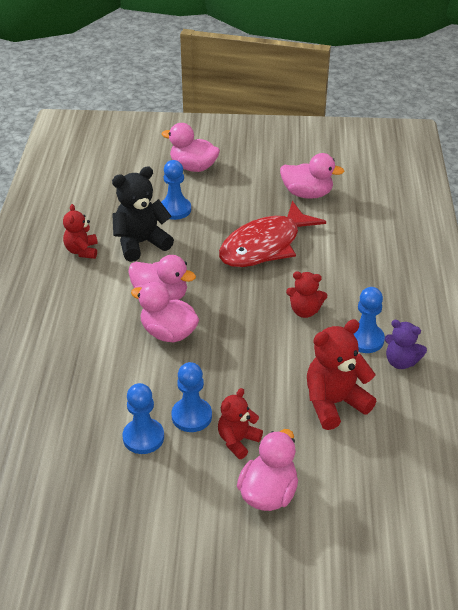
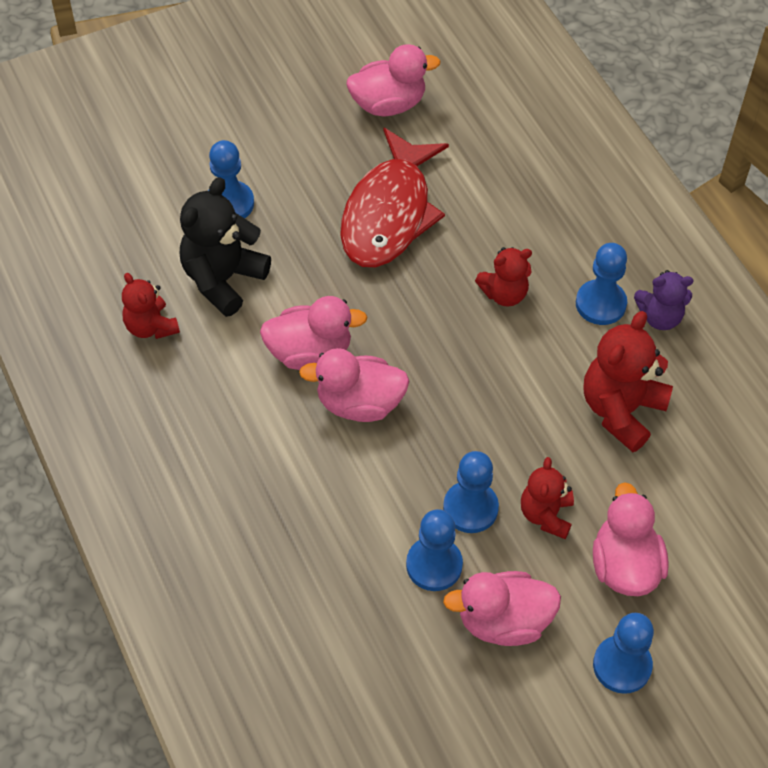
camera: 30 degrees left, 15 degrees up
(193, 167) = (203, 119): pink duck -> pink duck (503, 621)
(220, 552) = (622, 665): none -> blue pawn

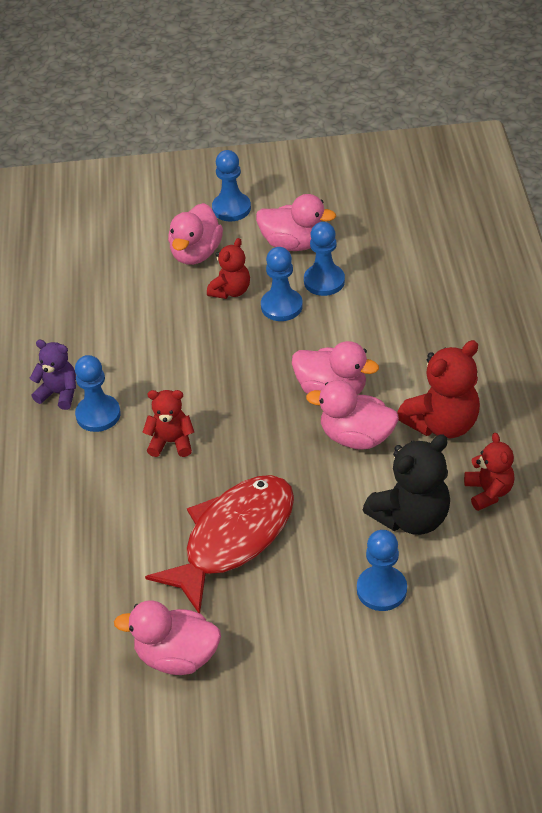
camera: 155 degrees left, 10 degrees down
(621, 410) = (135, 339): red teddy bear -> red teddy bear (442, 424)

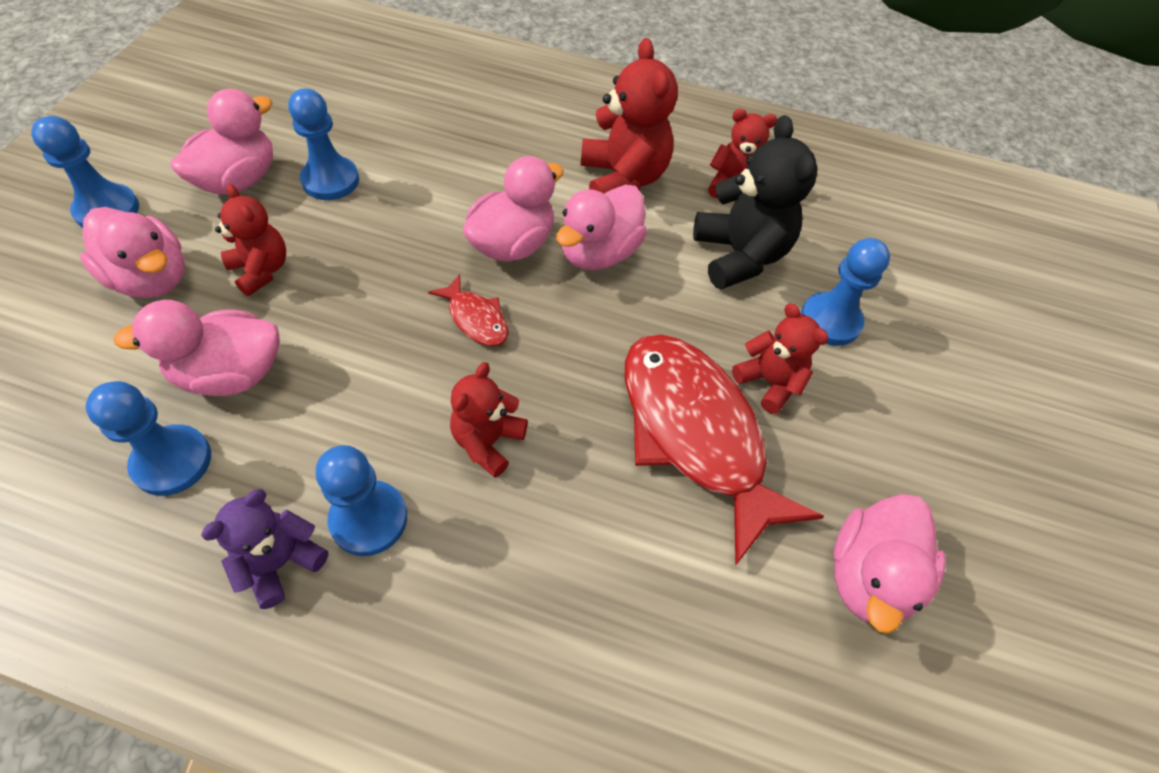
camera: 75 degrees left, 10 degrees up
(154, 318) = (231, 373): none -> pink duck
(256, 399) = (476, 319): none -> red fish
(281, 306) = (336, 233): blue pawn -> blue pawn (172, 461)
(299, 567) = (769, 382): none -> red teddy bear

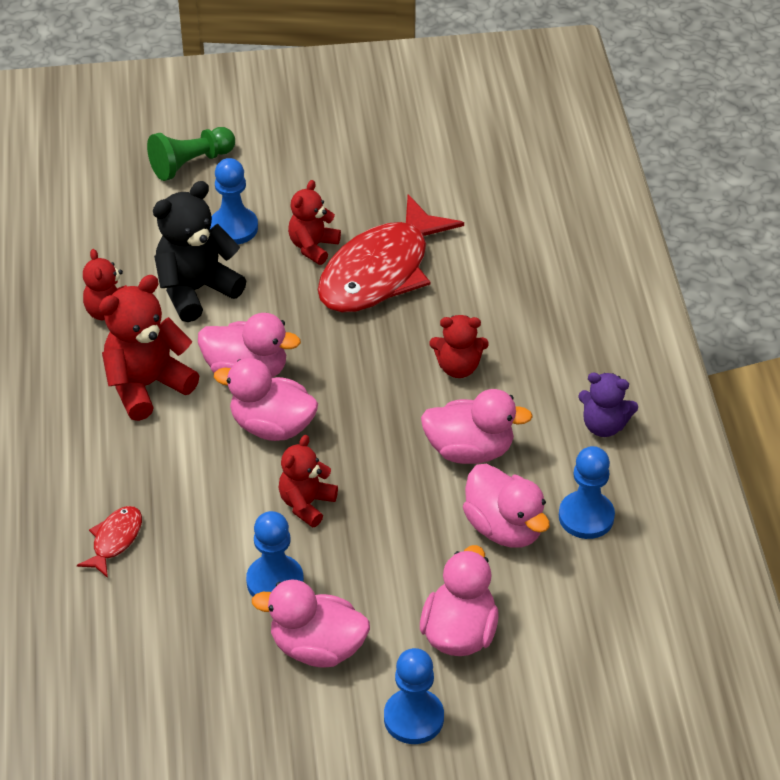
camera: 110 degrees left, 10 degrees down
(261, 270) = (404, 568): red teddy bear -> red teddy bear (306, 504)
(369, 519) = (550, 399): blue pawn -> none
(476, 319) = (362, 416): red fish -> red fish (115, 540)
(868, 576) = (426, 177): pink duck -> pink duck (470, 450)
(960, 322) = (190, 163): none -> green pawn

